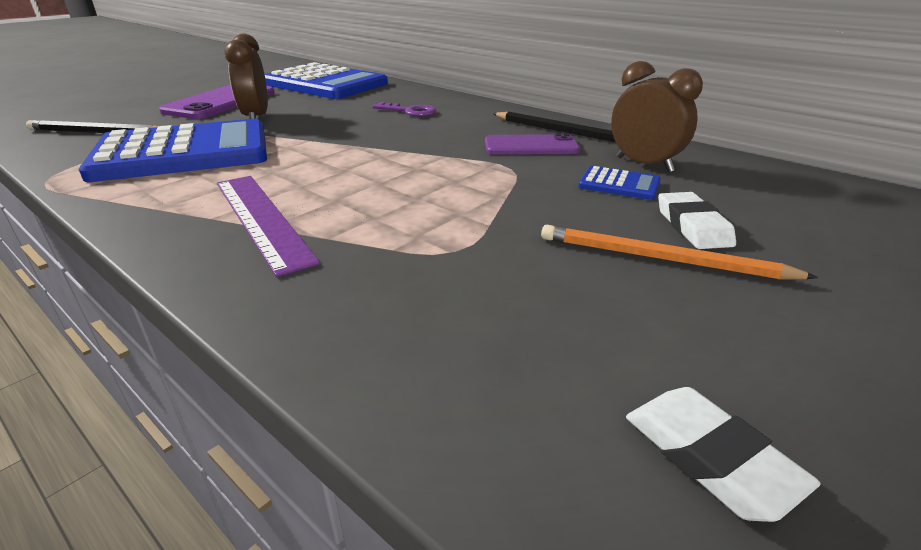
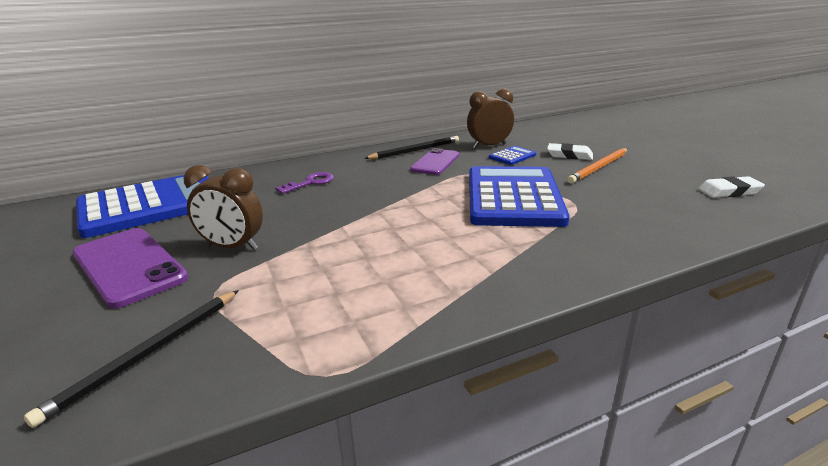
camera: 65 degrees left, 5 degrees down
(183, 152) = (311, 287): blue calculator -> blue calculator (513, 197)
(261, 219) = (504, 254): purple ruler -> none

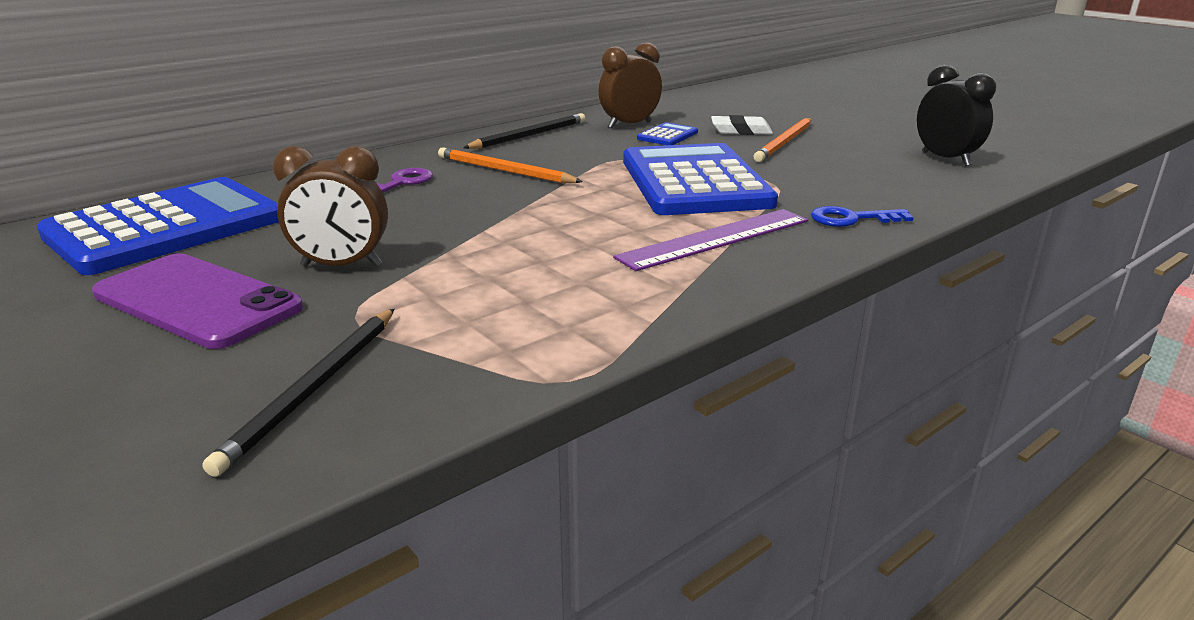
camera: 15 degrees left, 0 degrees up
(383, 178) = (504, 171): none -> orange pencil
(435, 162) = (566, 148): purple phone -> none
(505, 251) = (715, 239): none -> purple ruler
(625, 242) = (851, 219): none -> blue key
(729, 191) = (945, 159): white eraser -> black clock

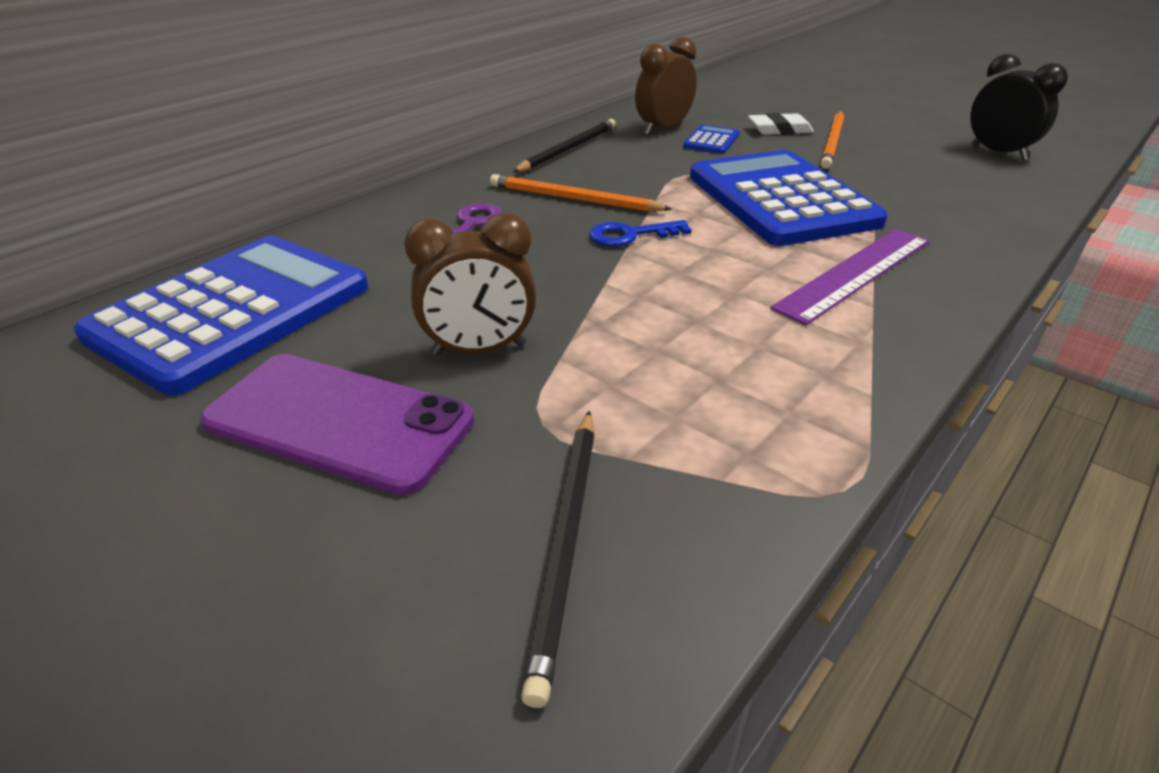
camera: 10 degrees left, 10 degrees up
(851, 219) = (968, 235): blue key -> blue key (630, 235)

